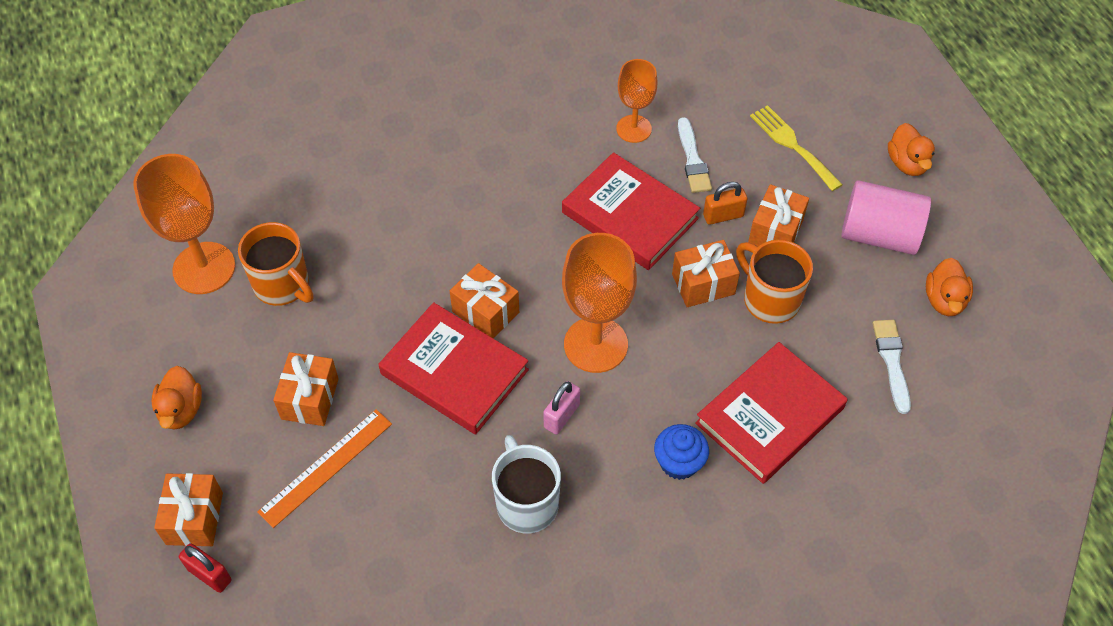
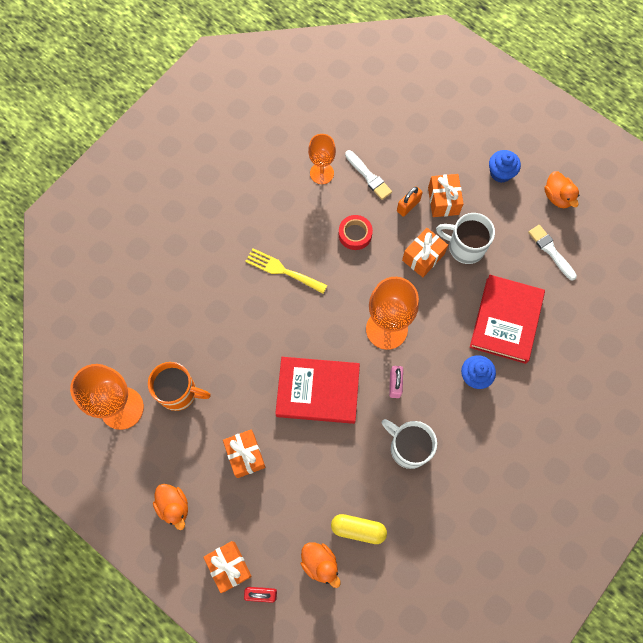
camera: 30 degrees left, 15 degrees up
(326, 467) = (283, 492): orange ruler -> none
(389, 567) = (358, 529): none -> yellow capsule
(485, 312) = (311, 343): orange gift -> none
(629, 215) = (355, 234): red book -> red tape
(769, 299) = (465, 247): orange mug -> white mug
(792, 145) = (420, 137): yellow fork -> yellow fork (282, 270)
(879, 235) = (500, 173): pink cylinder -> blue cupcake
(907, 163) = (490, 116): orange duck -> orange duck (320, 563)

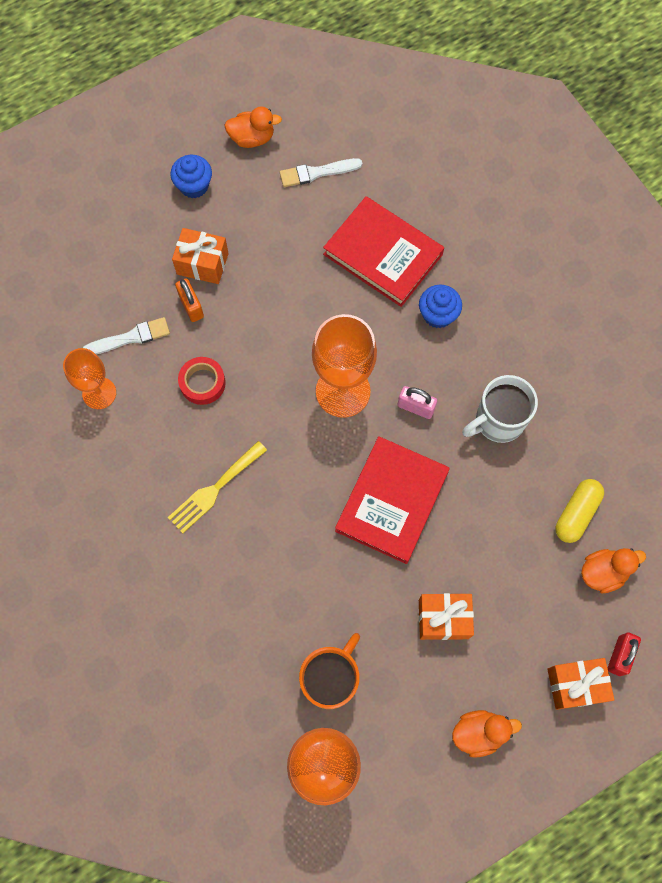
camera: 70 degrees left, 0 degrees up
(423, 257) = (266, 315): orange gift -> none
(465, 247) = (273, 263): white mug -> none

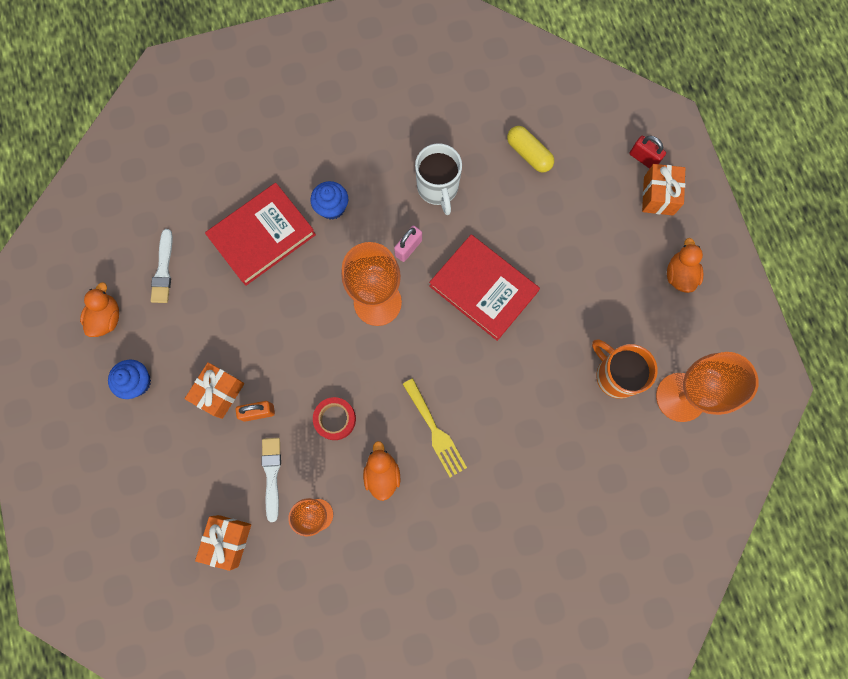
camera: 75 degrees left, 5 degrees up
(443, 619) = (588, 276): orange gift -> orange gift (228, 540)
(603, 572) = (579, 150): orange duck -> orange duck (382, 474)

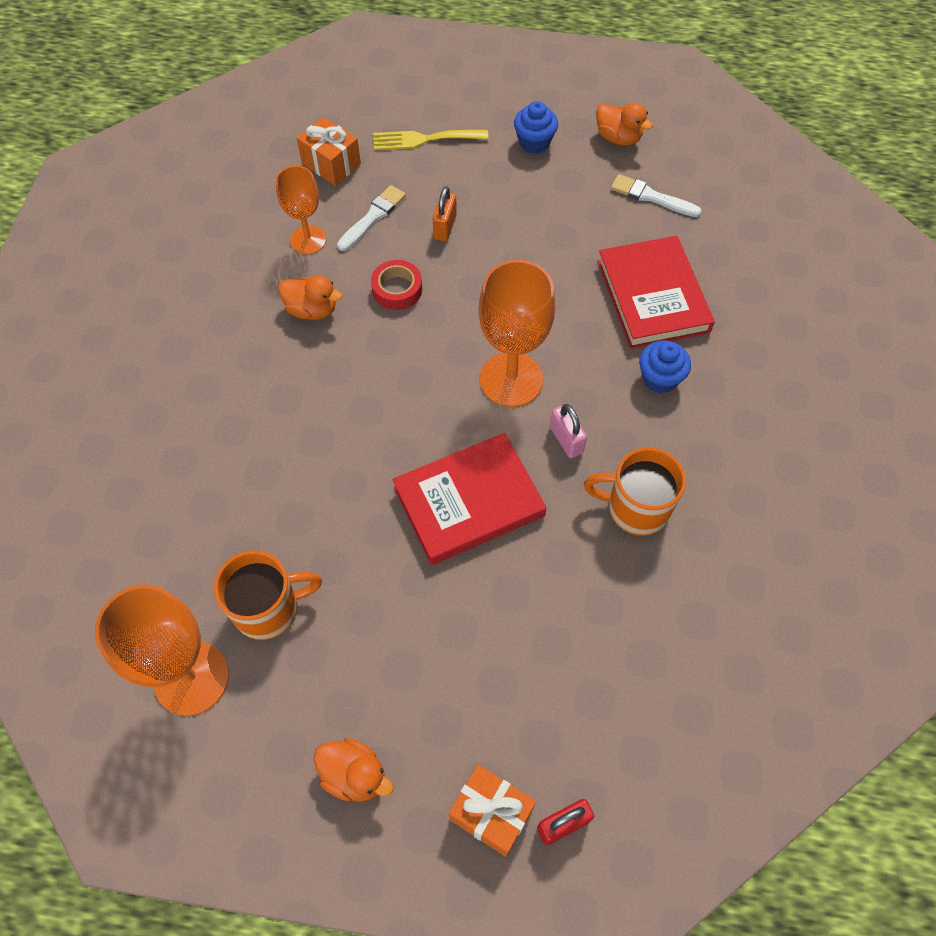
camera: 115 degrees right, 15 degrees down
(219, 393) = (485, 202): orange gift -> none
(272, 474) = (373, 217): white brush -> white brush turned 75 degrees counterclockwise
(435, 431) = (325, 377): yellow fork -> yellow fork (424, 139)
(438, 188) = (635, 508): white mug -> orange mug
(528, 154) = (640, 651): yellow capsule -> none

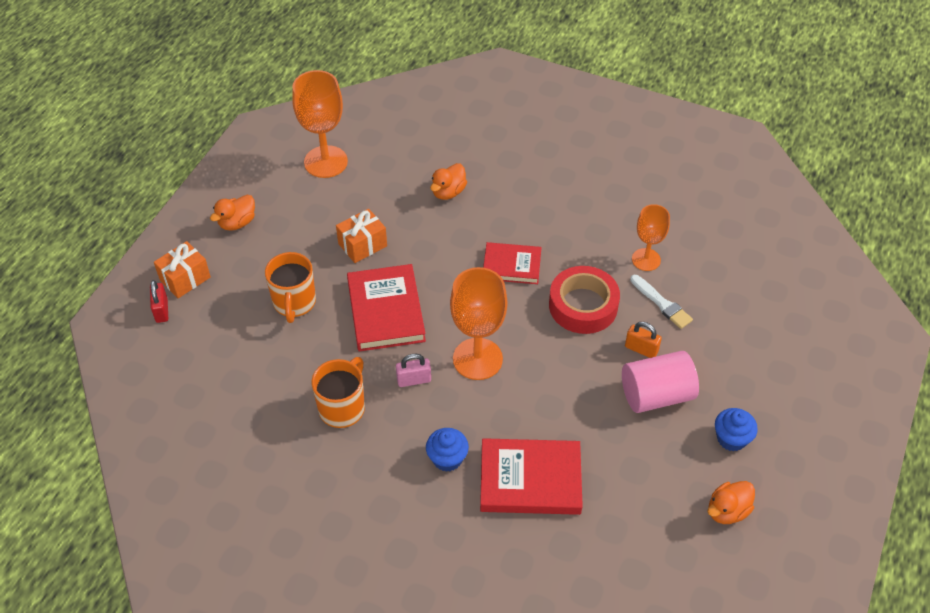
camera: 105 degrees right, 10 degrees down
(269, 609) = (353, 199): orange mug -> orange mug (294, 303)
(312, 310) = (576, 252): orange duck -> orange duck (448, 192)
(331, 164) = (727, 286): orange gift -> orange gift (362, 245)
(351, 374) = (511, 265): none -> red book
(397, 289) = (583, 305): red tape -> red tape, size x1.71
(424, 139) = (747, 355): yellow fork -> none
(502, 206) = (656, 395): none -> pink cylinder
(651, 197) = (645, 515): white brush -> none

